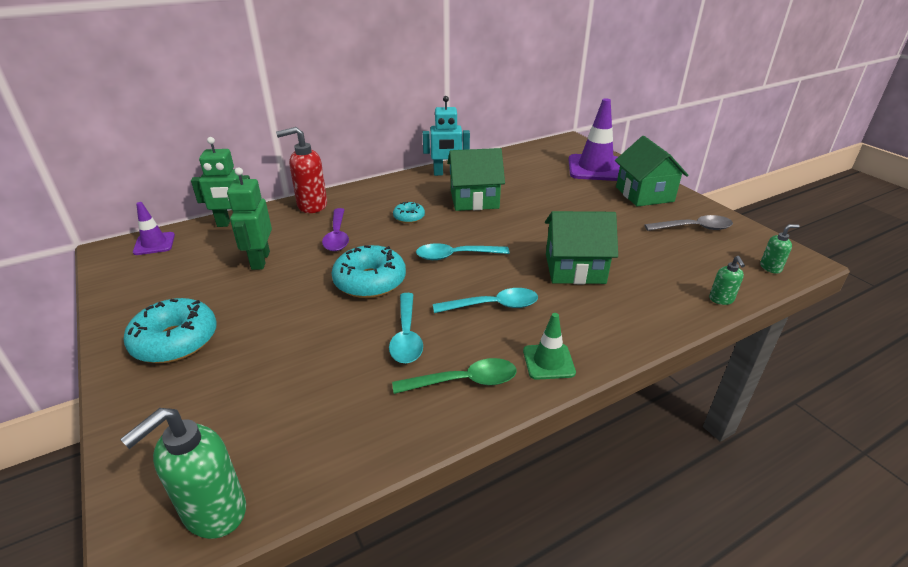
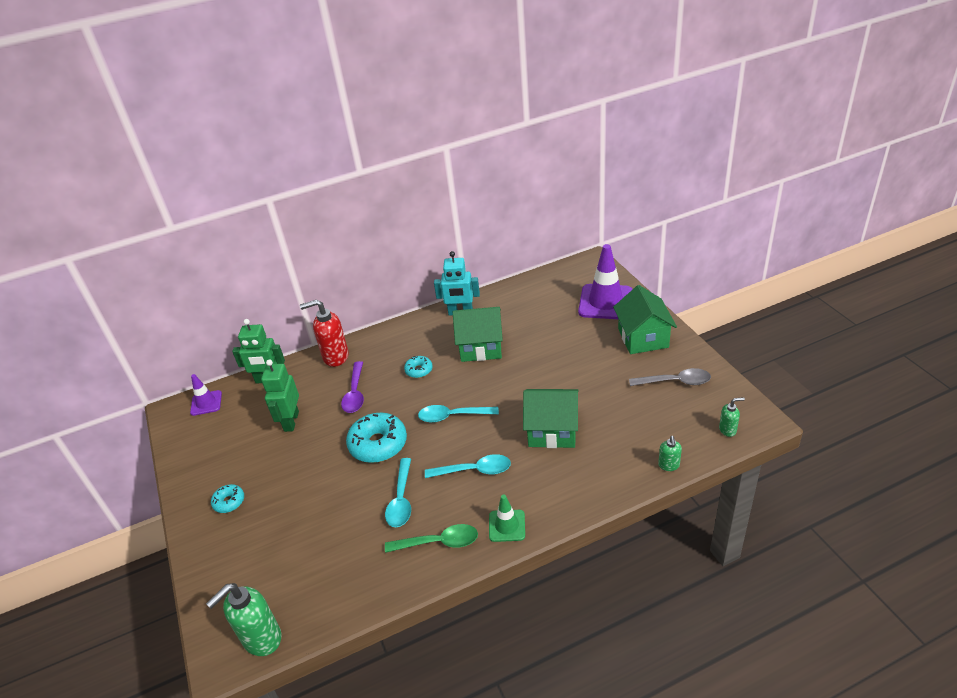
camera: 10 degrees right, 5 degrees up
(175, 341) = (229, 502): turquoise donut -> turquoise donut, size x0.52

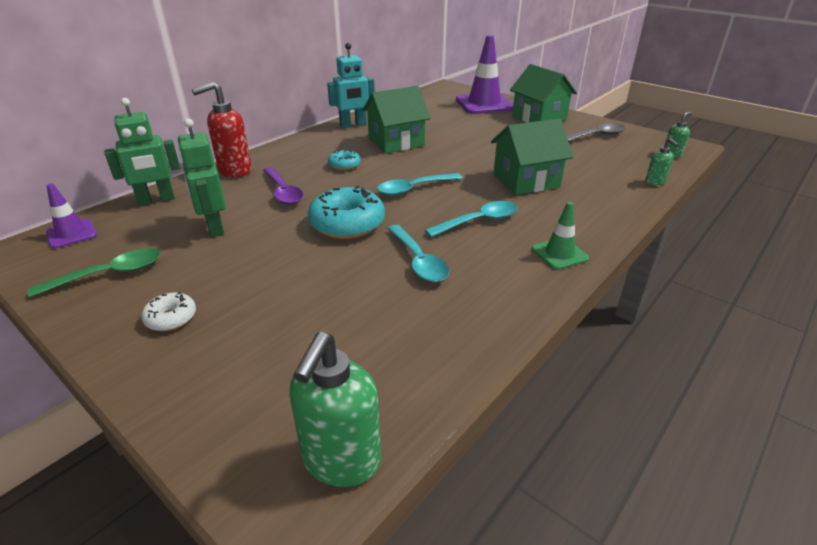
camera: 30 degrees left, 5 degrees down
(229, 502) = (171, 318): turquoise donut -> white donut
(438, 542) = (500, 285): green spoon -> green spoon (109, 274)

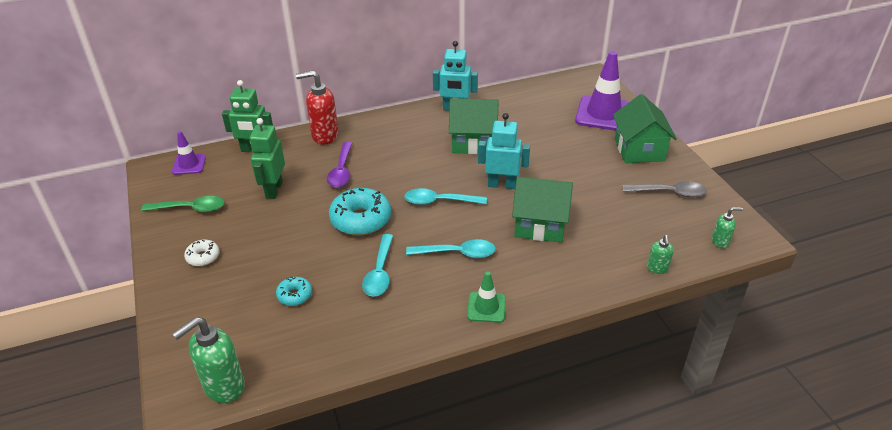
camera: 30 degrees right, 5 degrees up
(344, 165) = (408, 156): turquoise donut -> turquoise donut (295, 295)
(458, 163) = (502, 185): none -> turquoise robot

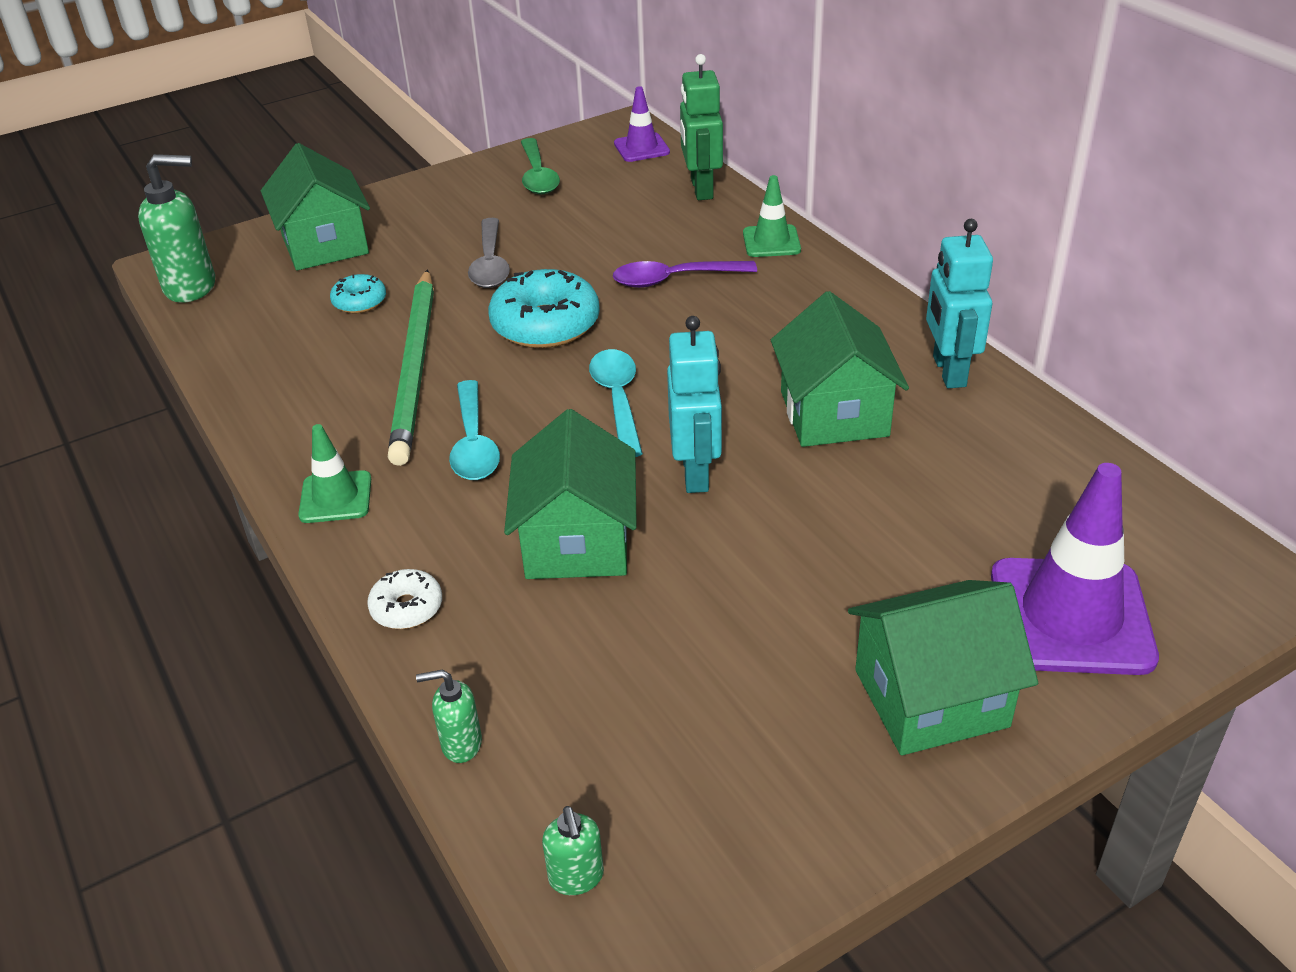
camera: 80 degrees right, 0 degrees up
(203, 257) = (434, 212): white donut -> white donut (407, 608)
(210, 312) = (325, 244): none -> green house
(223, 386) = (191, 287): green soap dispenser -> green soap dispenser turned 135 degrees clockwise
(273, 190) = (601, 229): green robot -> none
(324, 136) = (771, 241): red soap dispenser -> green traffic cone
(380, 272) = (415, 368): turquoise spoon -> green pencil
(669, 193) = (757, 766): grey spoon -> grey spoon (490, 264)

